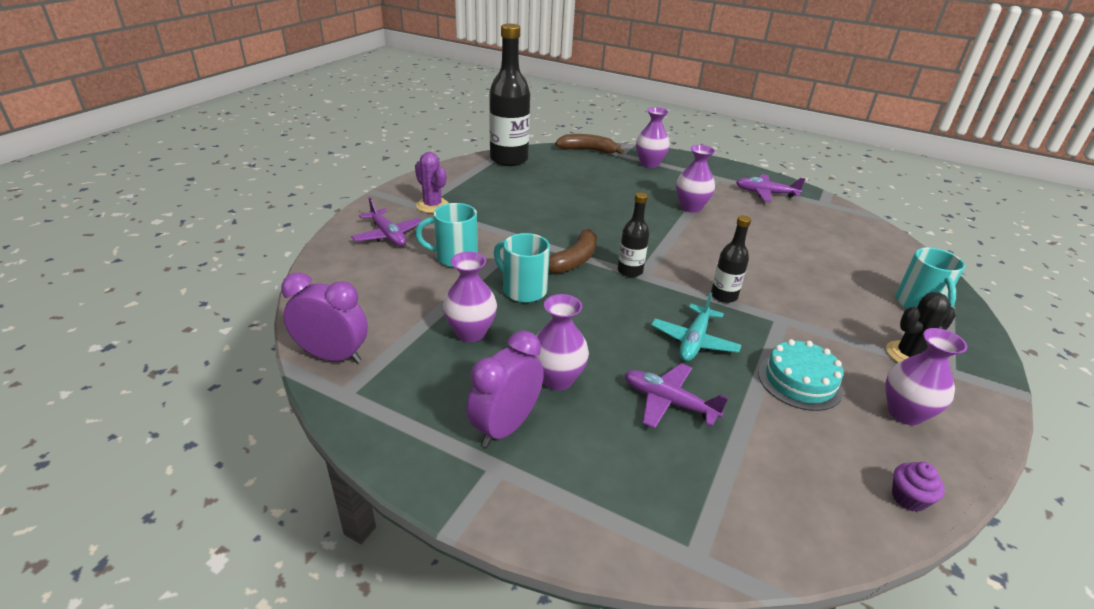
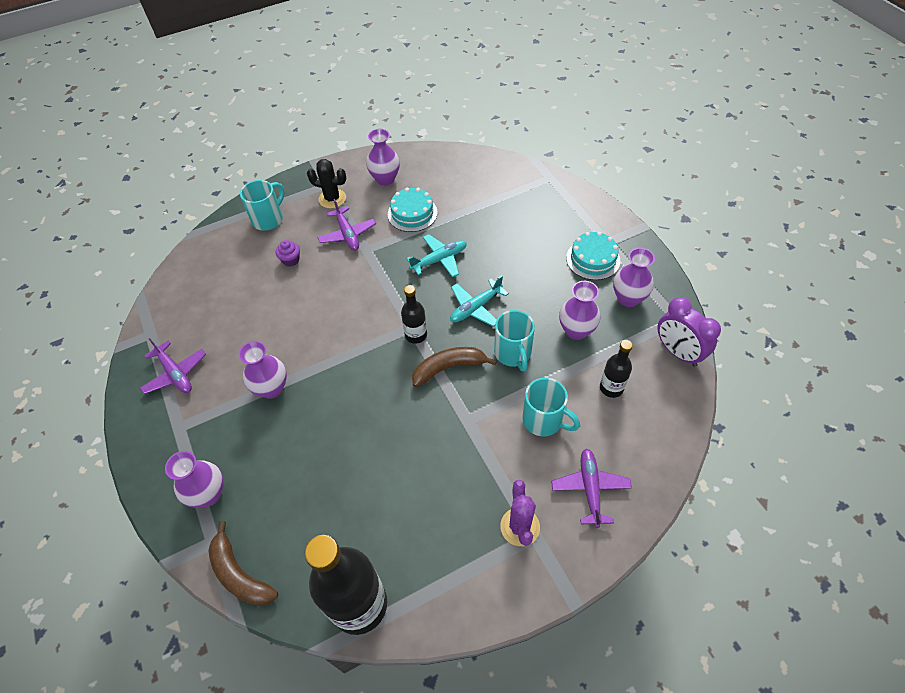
camera: 140 degrees left, 20 degrees up
(505, 427) = (593, 259): purple clock -> turquoise cake
(557, 379) = (544, 273): purple vase -> purple vase (628, 298)
(600, 312) = (475, 308): none -> turquoise plane
(668, 402) = (495, 234): purple plane -> purple plane (347, 234)
(724, 296) = (378, 282): black bottle -> black bottle (611, 388)
(908, 498) = (439, 156): purple cupcake -> purple cupcake (291, 260)

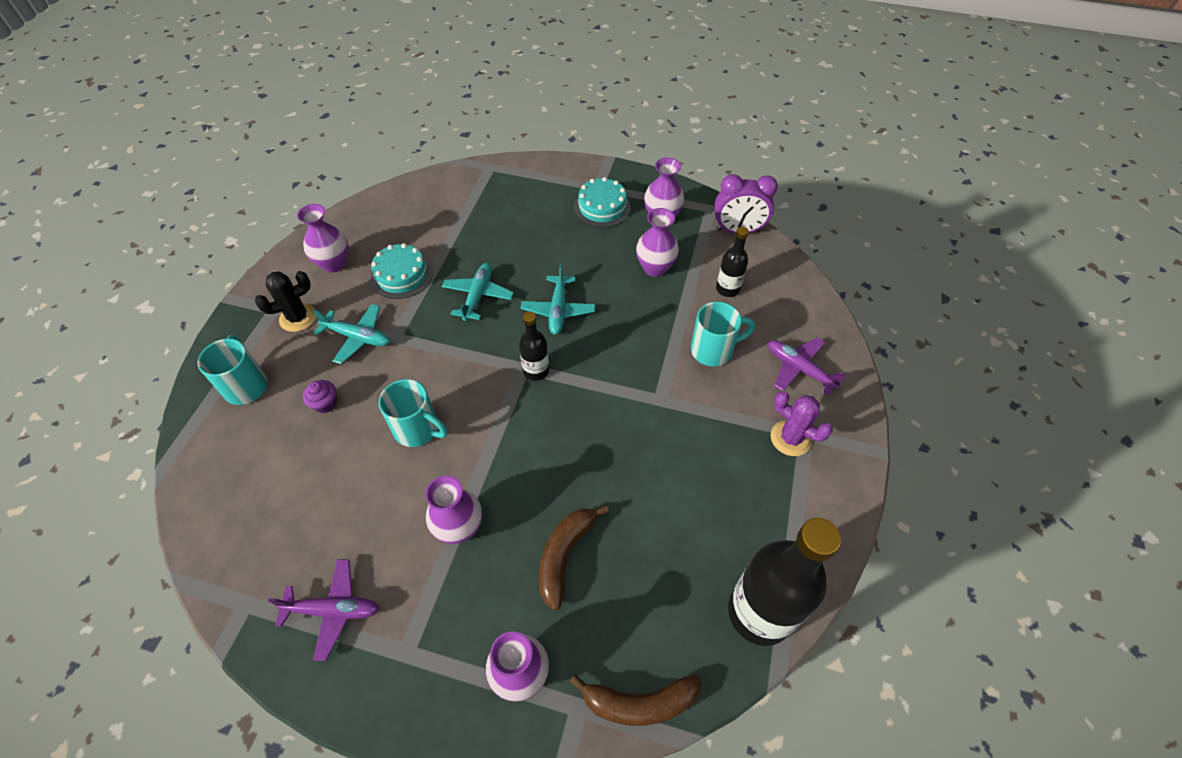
camera: 50 degrees left, 0 degrees up
(347, 234) = (358, 337): purple plane -> turquoise plane
(449, 368) = (596, 373): brown banana -> brown banana (565, 555)
(513, 353) = (631, 321): turquoise mug -> turquoise mug (418, 429)

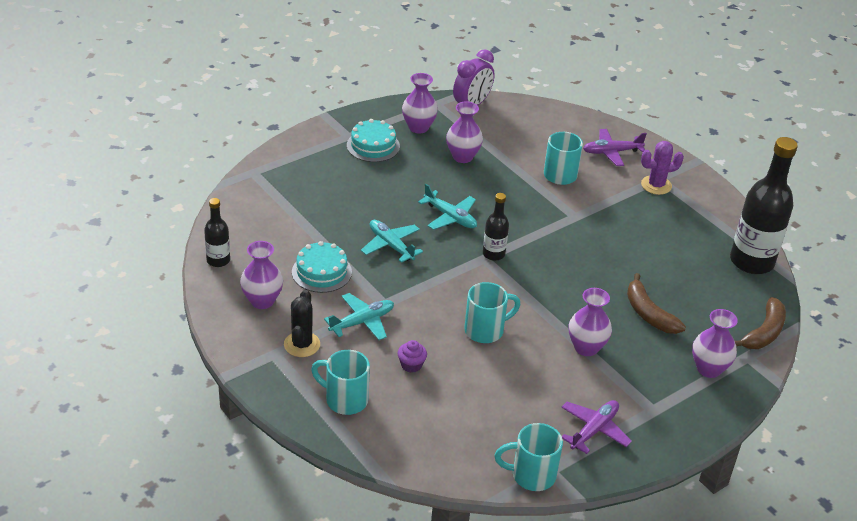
camera: 55 degrees left, 15 degrees down
(228, 591) = (531, 475): none -> turquoise mug
(727, 289) = (517, 139): black bottle -> black bottle (218, 260)

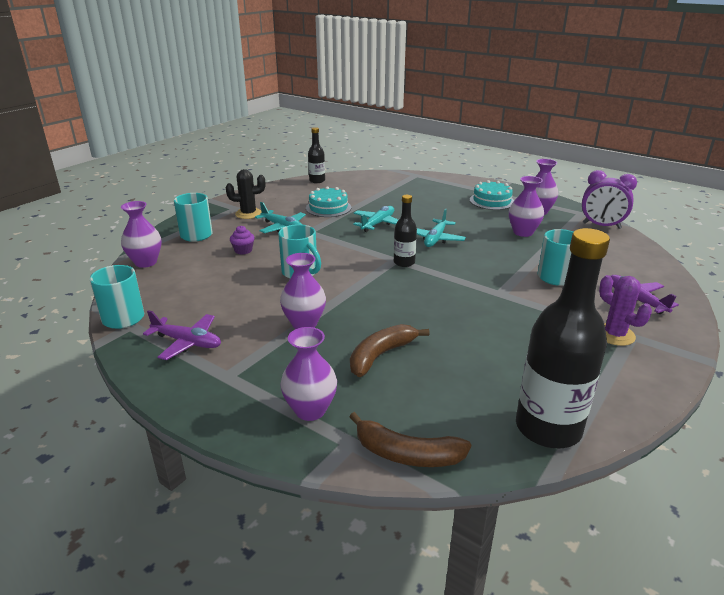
camera: 75 degrees right, 10 degrees down
(262, 301) = (286, 197): purple vase -> purple vase (146, 262)

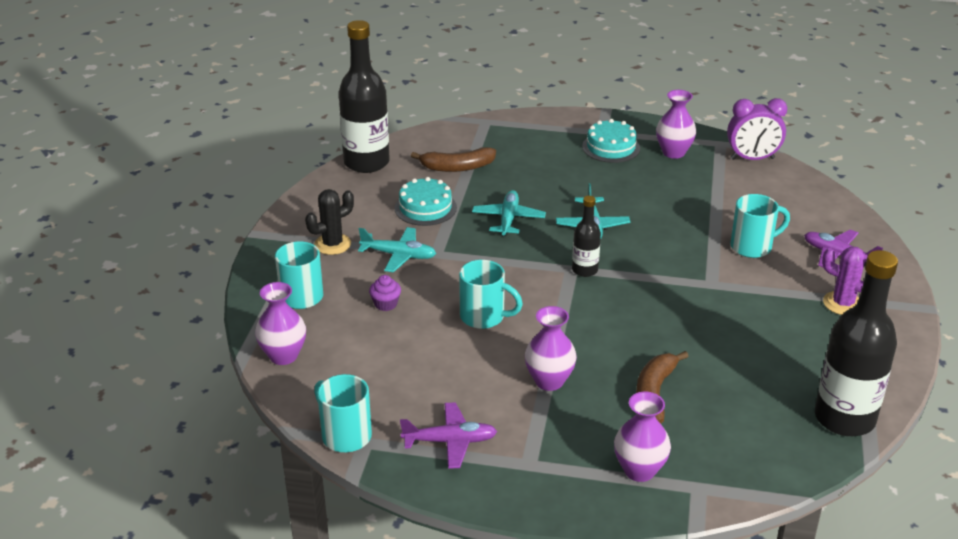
camera: 25 degrees left, 5 degrees up
(317, 181) = (366, 163): black bottle -> black bottle, size x1.99
(407, 454) = (752, 481): brown banana -> brown banana (457, 167)
(523, 232) = (678, 190): purple vase -> none

